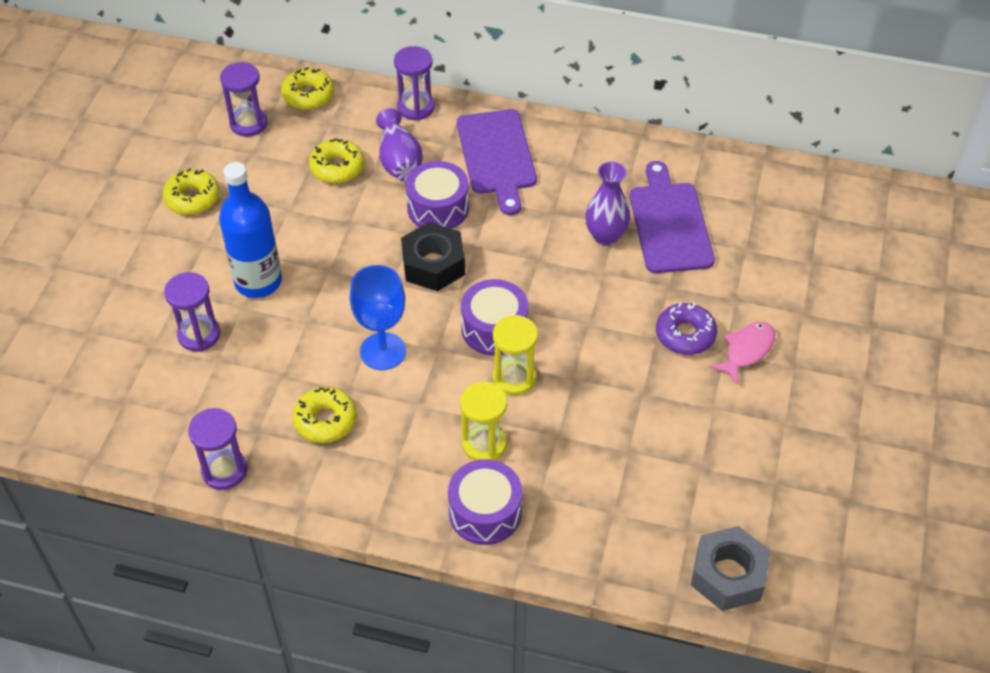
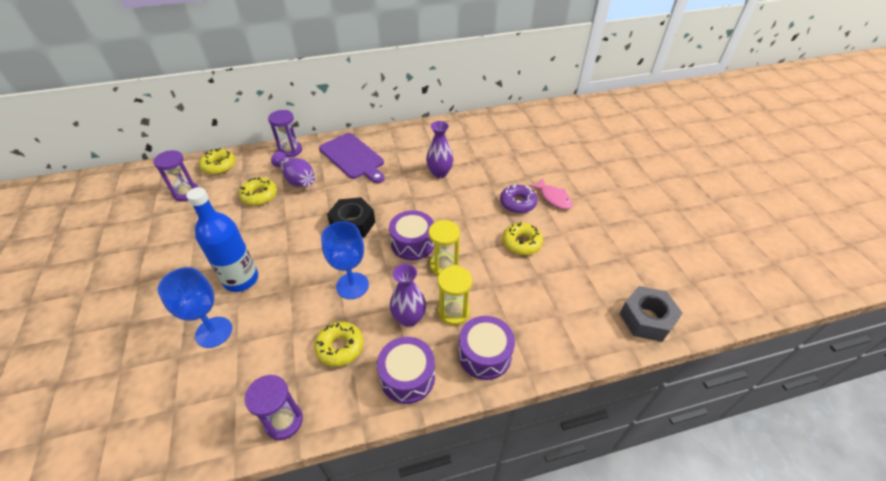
camera: 30 degrees left, 5 degrees down
(192, 198) = (166, 248): yellow donut -> yellow donut (521, 243)
(199, 335) = (214, 332): purple hourglass -> blue goblet
(425, 425) = (409, 318): none -> purple vase
(438, 208) = (336, 194): purple drum -> purple drum (407, 377)
(670, 224) = (467, 155): purple cutting board -> none
(746, 350) = (553, 198): pink fish -> pink fish turned 135 degrees clockwise

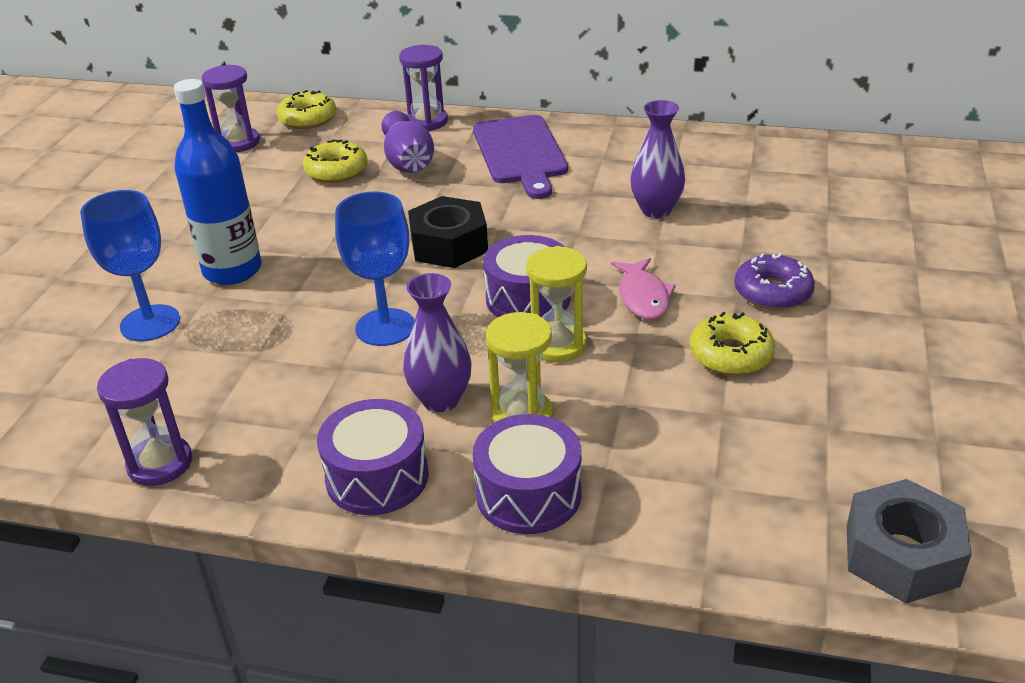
camera: 30 degrees right, 10 degrees down
(340, 347) = (306, 401): yellow donut -> none
(553, 198) = (855, 303): pink fish -> pink fish (643, 297)

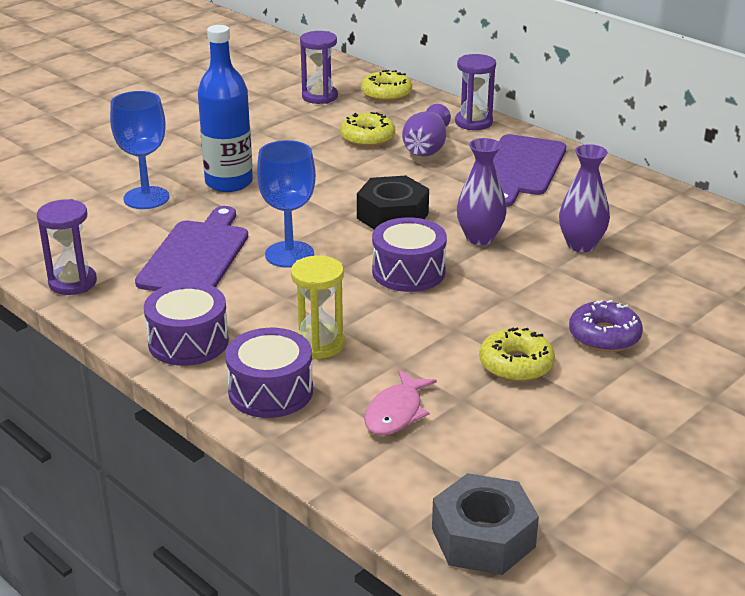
camera: 30 degrees right, 5 degrees down
(281, 370) = (196, 256): none -> purple cutting board
(441, 400) = (277, 313): purple vase -> purple vase (480, 238)
(557, 345) = (394, 310): yellow hourglass -> none
(643, 297) = (496, 302): pink fish -> pink fish (396, 412)

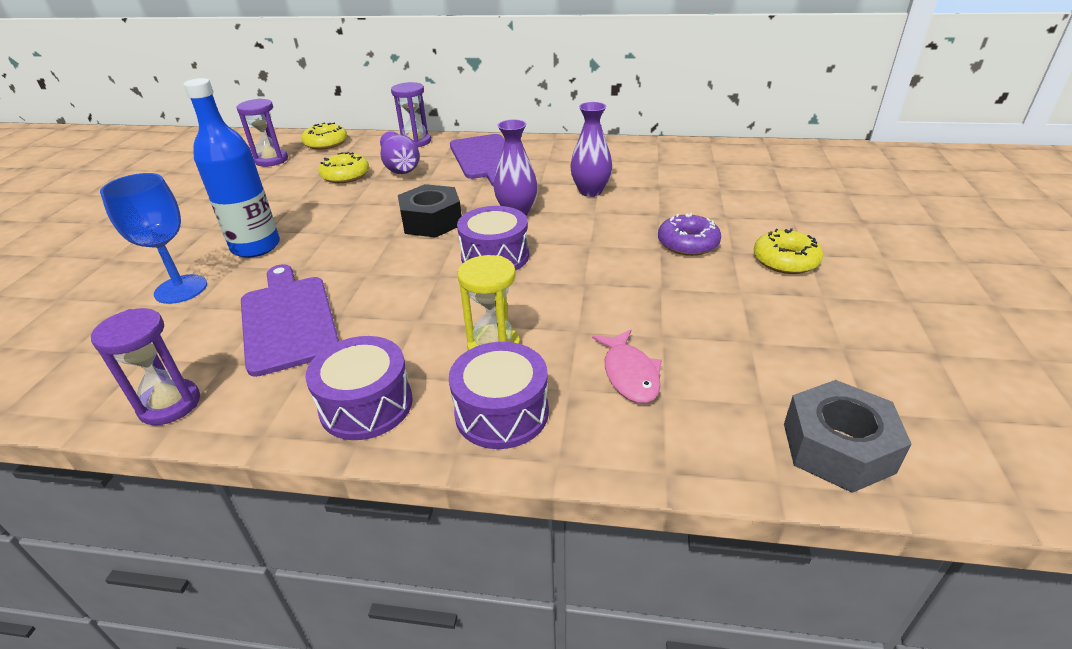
camera: 35 degrees left, 5 degrees up
(289, 254) = (378, 283): blue goblet -> none
(516, 364) = (662, 290): yellow donut -> yellow donut (785, 260)

